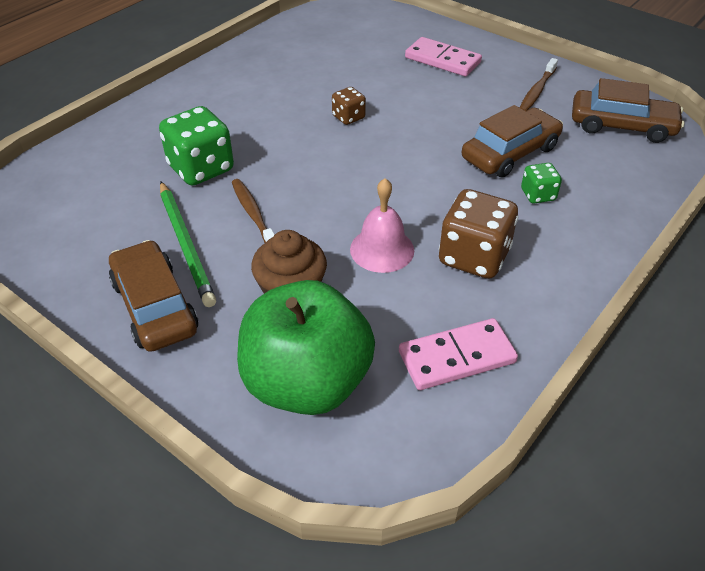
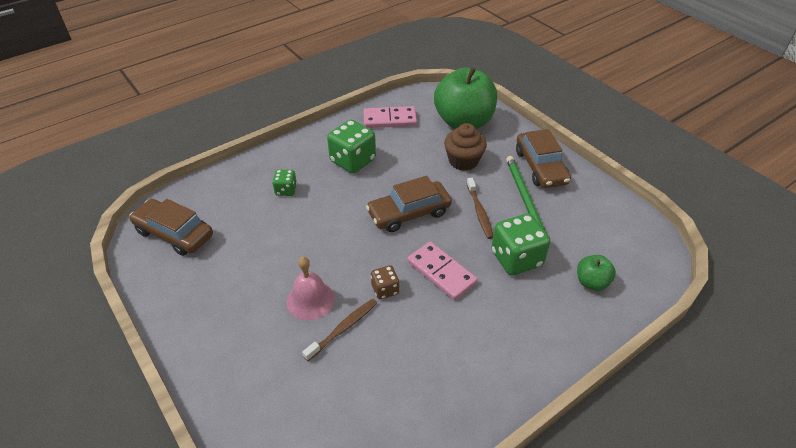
camera: 165 degrees left, 0 degrees up
(111, 160) = (591, 282): none -> green apple
(382, 249) = (404, 174): pink bell -> pink bell (310, 300)
(442, 60) = (258, 353): pink domino -> pink domino (441, 272)
(474, 257) = (353, 161): brown dice -> green dice
(510, 153) = (278, 226): brown car -> brown car (409, 213)
(537, 91) = (204, 286): brown toothbrush -> brown toothbrush (343, 328)

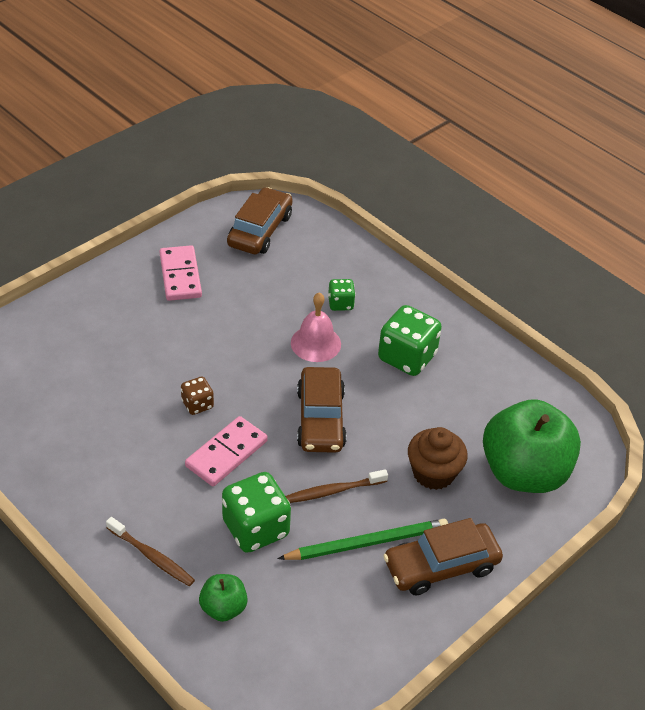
camera: 80 degrees right, 0 degrees up
(310, 300) = (180, 346): pink bell -> pink bell (315, 343)
(343, 328) = (144, 375): brown toothbrush -> brown toothbrush (152, 556)
(390, 120) = (504, 388): pink domino -> pink domino (180, 276)
(409, 213) = (320, 419): brown car -> brown car turned 150 degrees counterclockwise

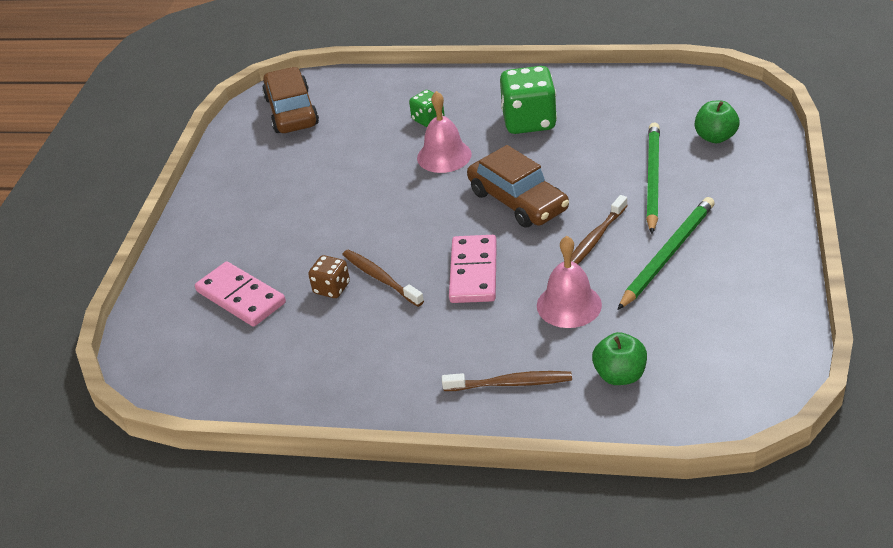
camera: 30 degrees left, 5 degrees down
(165, 412) = (380, 278): none -> brown toothbrush
(180, 276) = (262, 180): pink domino -> pink domino (240, 297)
(197, 404) = (401, 256): brown dice -> brown dice (332, 288)
(255, 528) = (569, 305): green dice -> pink bell
(433, 473) = (652, 179): brown cupcake -> green pencil
(441, 566) = (741, 231): brown car -> none
(524, 473) = (715, 137): green apple -> green apple, size x0.45

